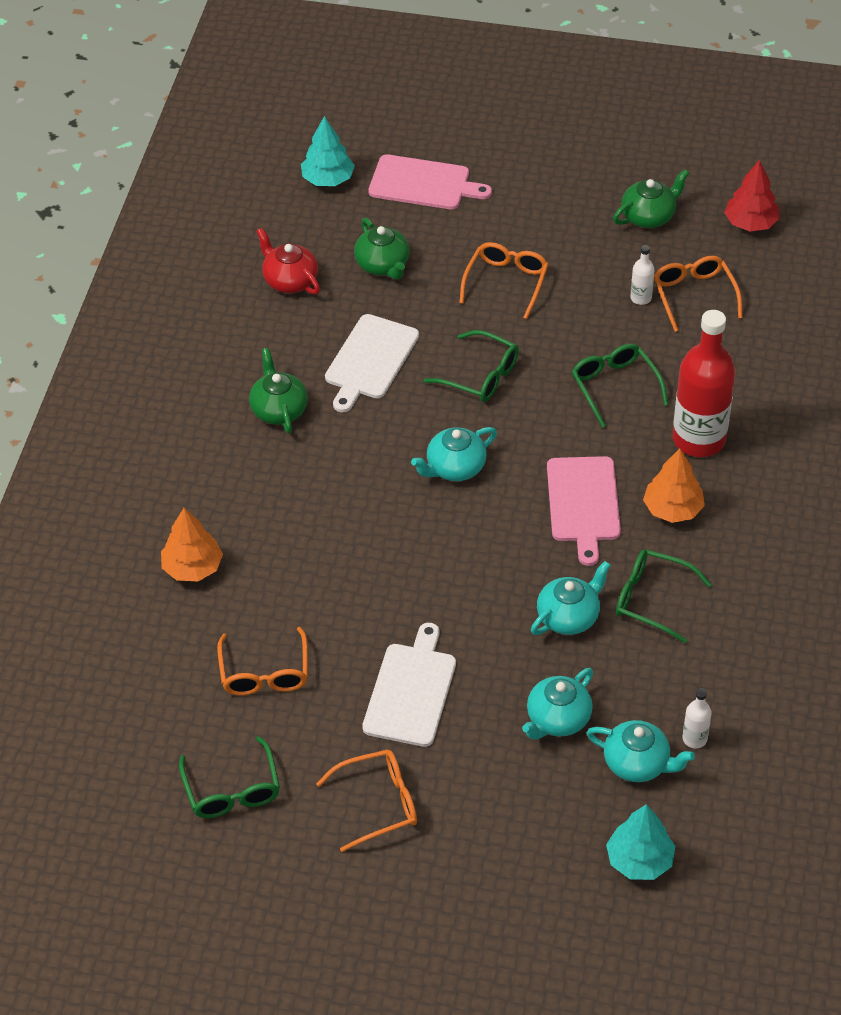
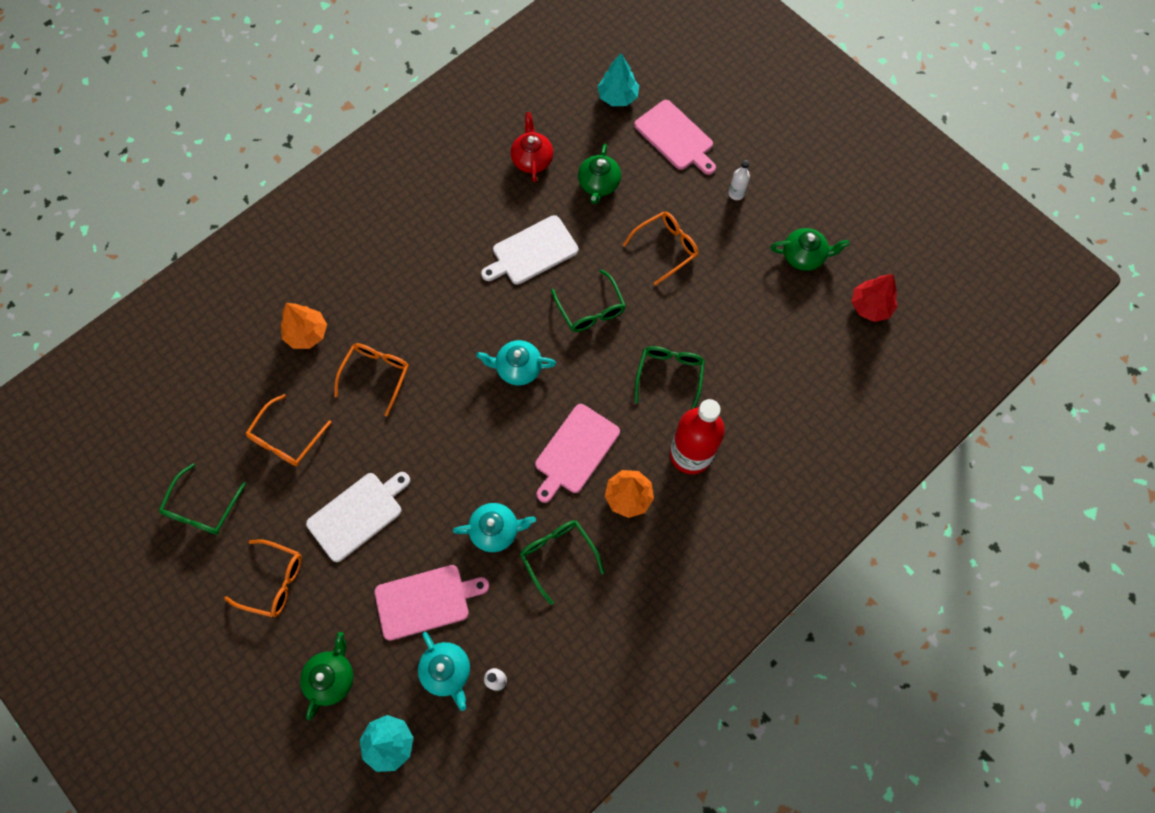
camera: 35 degrees right, 20 degrees up
(279, 409) = (448, 252): green teapot -> green teapot (331, 677)
(557, 719) = (426, 601): turquoise teapot -> pink cutting board
(641, 298) = (744, 317): white bottle -> white bottle (736, 193)
(694, 295) = (782, 339): orange glasses -> orange glasses (376, 375)

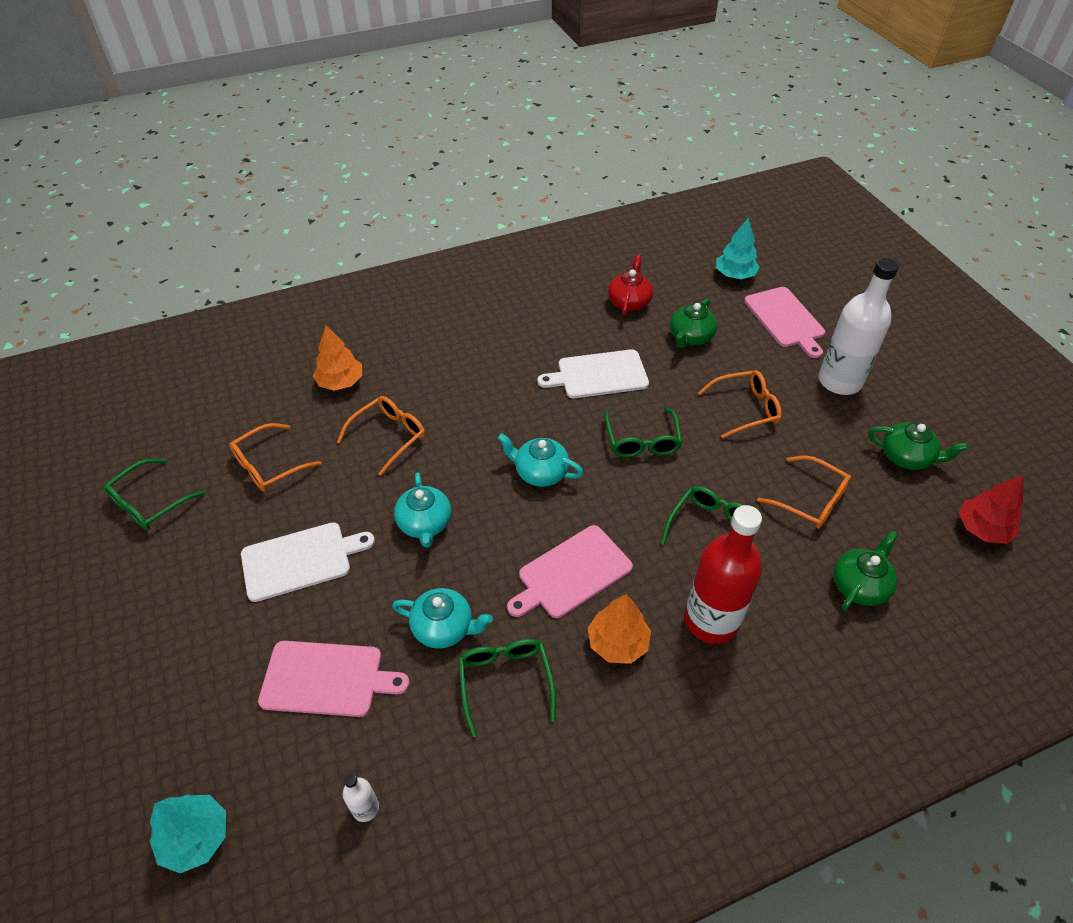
camera: 20 degrees right, 20 degrees down
(274, 581) = (175, 598): orange glasses -> orange glasses (811, 500)
(331, 677) = (175, 727): green teapot -> green teapot (860, 585)
(447, 671) = (310, 772): turquoise teapot -> turquoise teapot (425, 524)
(736, 193) = (839, 381): white bottle -> white bottle, size x2.37

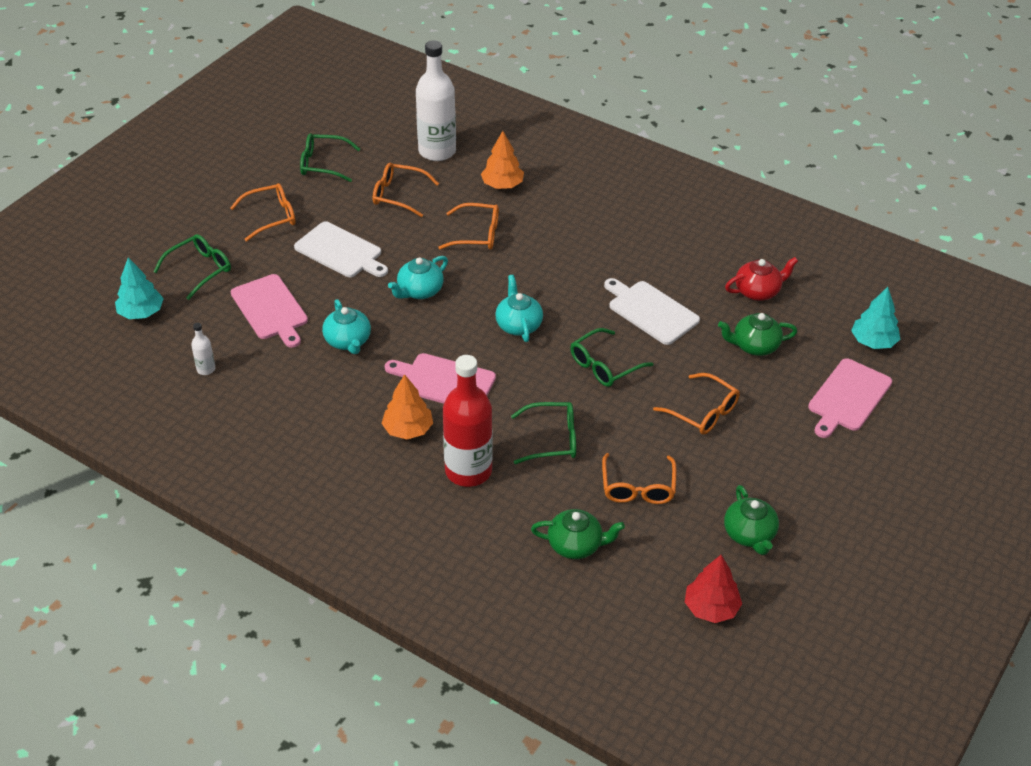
camera: 55 degrees right, 5 degrees down
(178, 596) = (271, 217): none -> orange glasses
(505, 681) = (334, 388): green glasses -> green glasses (200, 270)
(839, 381) = (802, 461): white bottle -> white bottle (437, 151)

